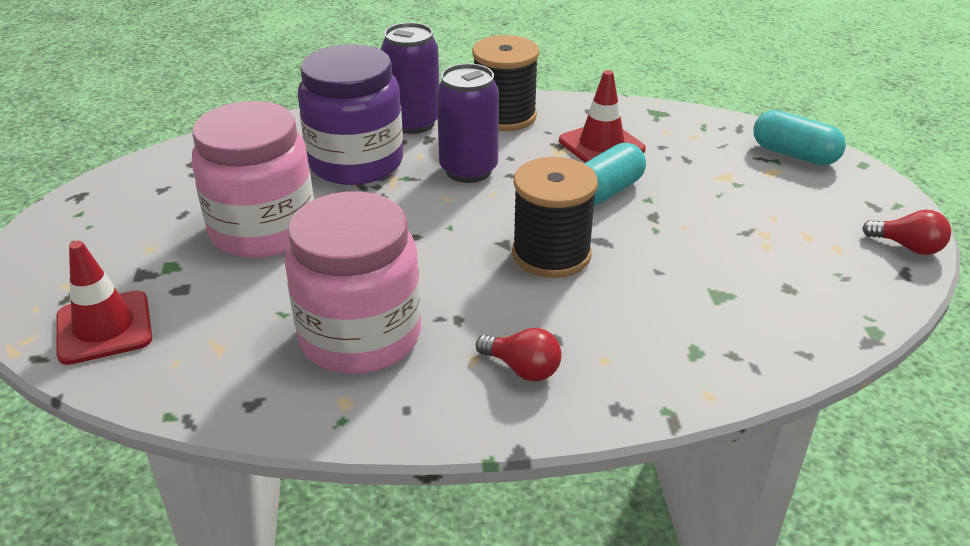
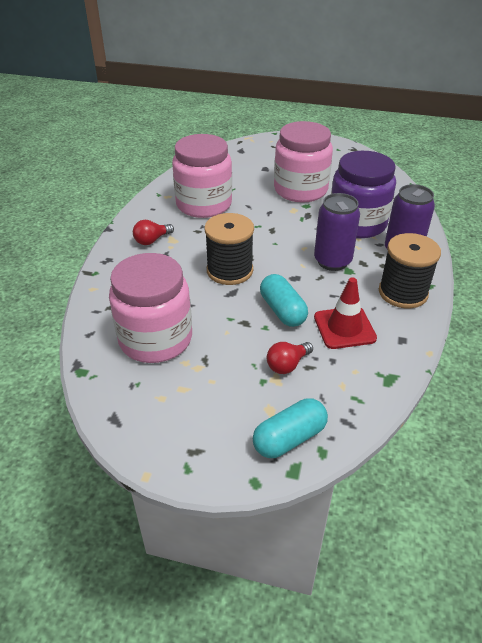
camera: 110 degrees right, 5 degrees up
(104, 328) = (249, 153): red traffic cone -> none
(753, 282) = (155, 339): none -> pink jar
(907, 247) = (137, 439): red light bulb -> red light bulb (287, 365)

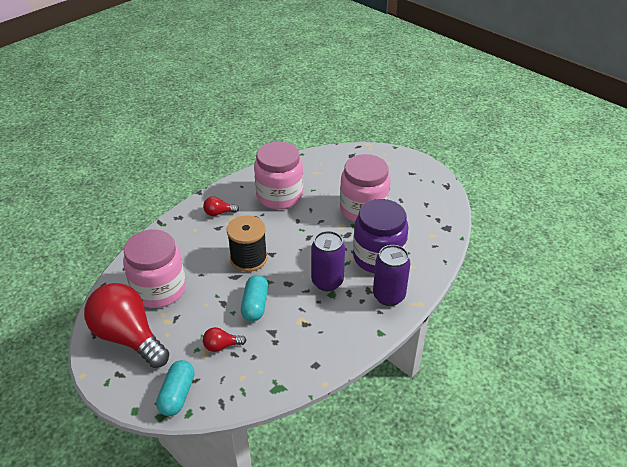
camera: 30 degrees right, 0 degrees up
(166, 404) = (128, 337): none -> red light bulb
(289, 438) = (177, 395): turquoise capsule -> turquoise capsule turned 75 degrees counterclockwise
(344, 328) = (284, 337): red traffic cone -> none
(403, 292) = (353, 329): black spool -> none

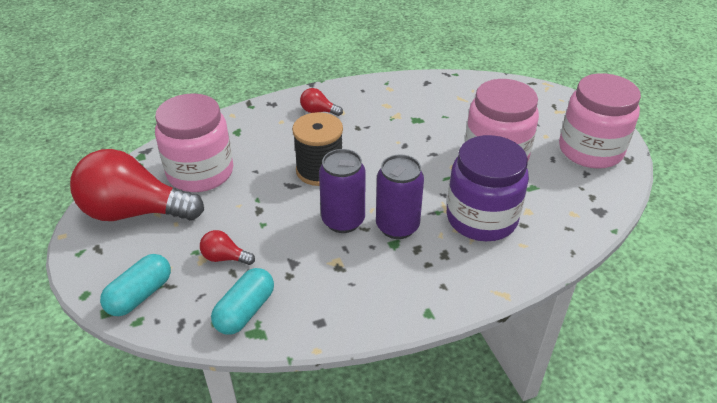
camera: 25 degrees right, 0 degrees up
(128, 337) = (134, 212): red light bulb -> red light bulb turned 60 degrees counterclockwise
(255, 305) = (293, 225): turquoise capsule -> turquoise capsule (245, 311)
(279, 196) = (400, 112): pink jar -> pink jar (590, 150)
(388, 296) = (467, 270): purple can -> purple can (343, 221)

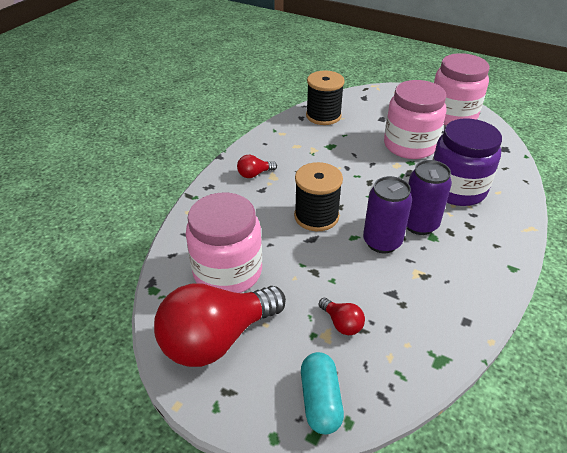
camera: 40 degrees left, 0 degrees up
(225, 258) = (342, 323): red light bulb -> red light bulb turned 105 degrees counterclockwise
(245, 311) = (411, 351): turquoise capsule -> none
(450, 90) = (323, 116): none -> black spool

